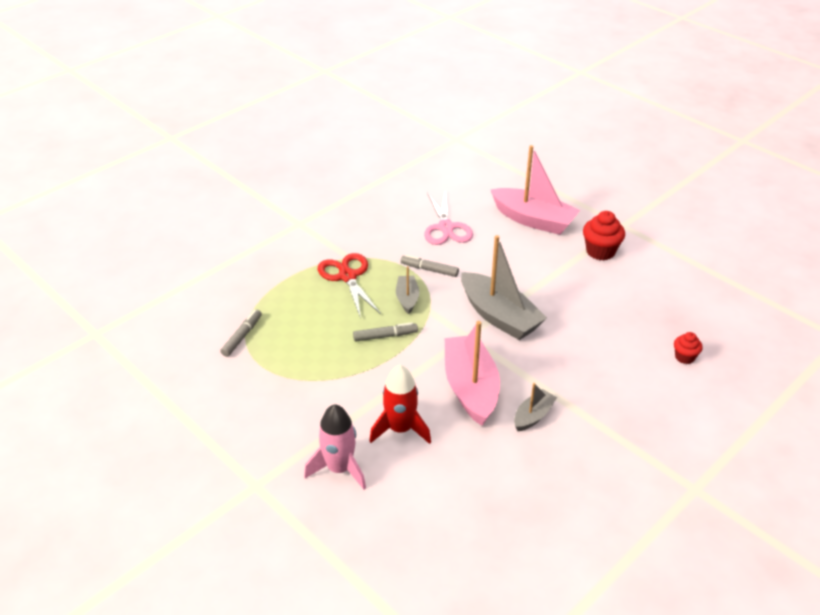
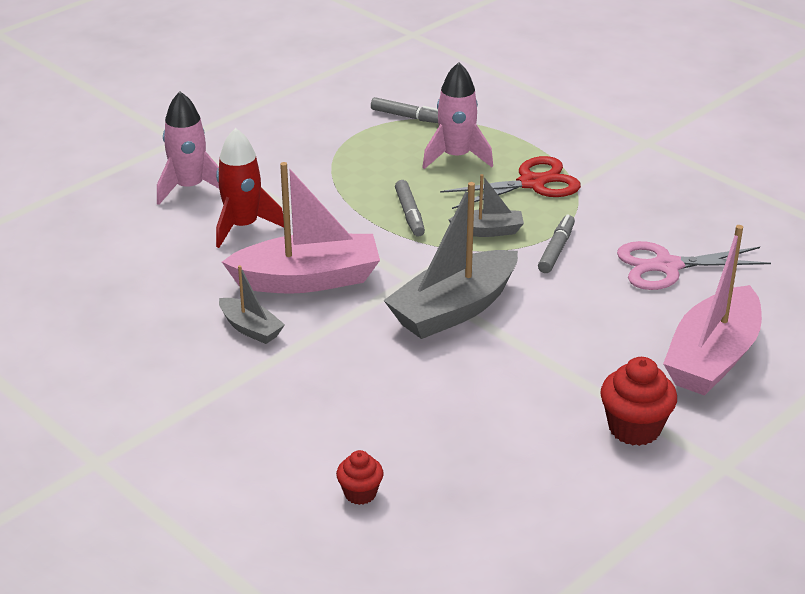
camera: 90 degrees right, 5 degrees down
(307, 311) = (456, 157): none -> pink rocket

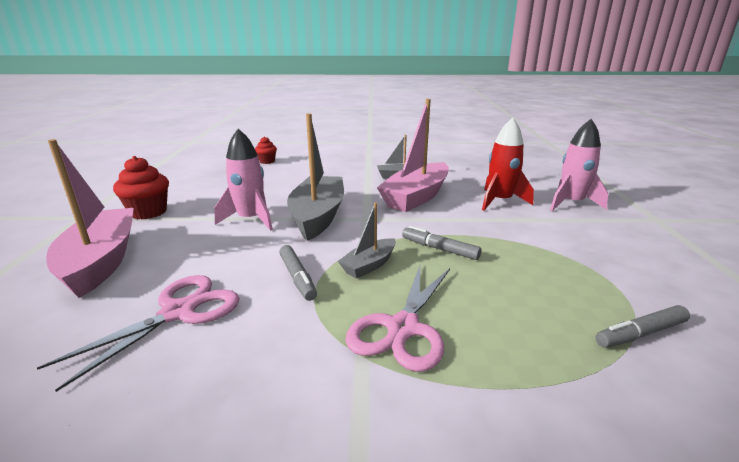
camera: 135 degrees right, 10 degrees down
(456, 157) = (510, 314): pink rocket -> pink rocket (250, 219)
(532, 183) = (403, 328): red scissors -> pink scissors

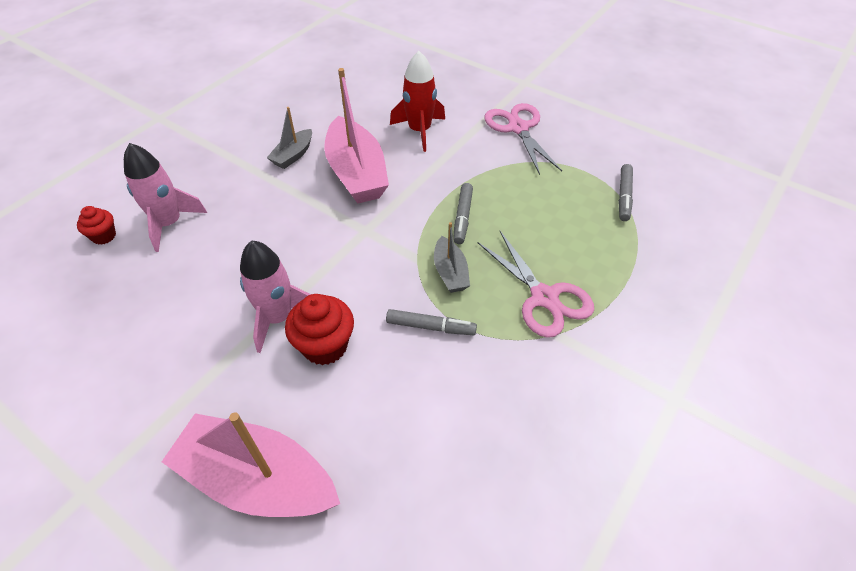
camera: 55 degrees left, 25 degrees up
(148, 212) = (152, 409): red cupcake -> red cupcake (325, 346)
(178, 312) = (420, 429): pink scissors -> pink scissors (518, 128)
(318, 216) = (326, 262): grey boat -> none
(439, 249) = (462, 217): grey marker -> grey marker turned 60 degrees counterclockwise
(571, 203) = (463, 98): pink rocket -> pink rocket (169, 224)

